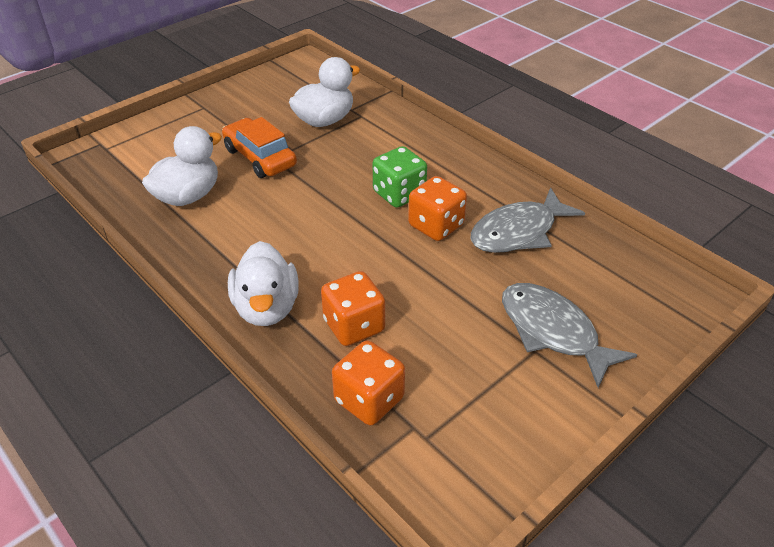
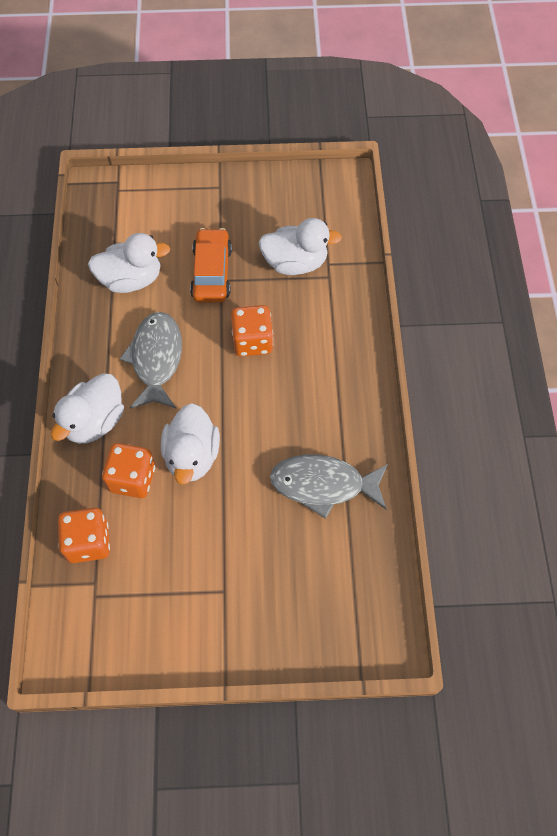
camera: 40 degrees right, 20 degrees up
(389, 278) = (192, 456): none -> white duck
(399, 194) = (275, 383): green dice -> none
(436, 226) = (270, 433): orange dice -> orange dice (252, 341)
(552, 332) = (251, 587): grey fish -> grey fish (156, 359)

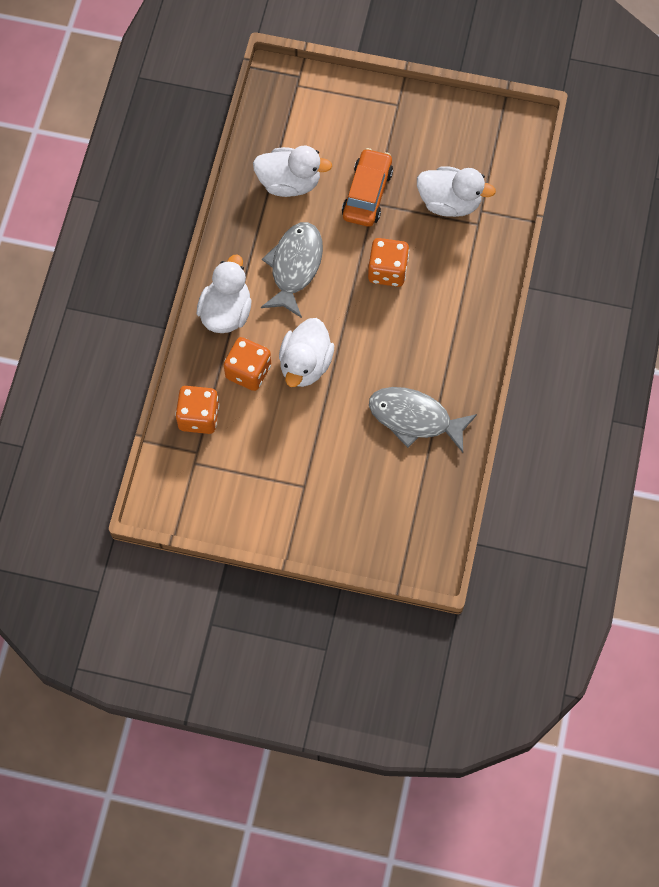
camera: 15 degrees right, 5 degrees up
(94, 421) = (226, 312): white duck -> white duck turned 150 degrees clockwise

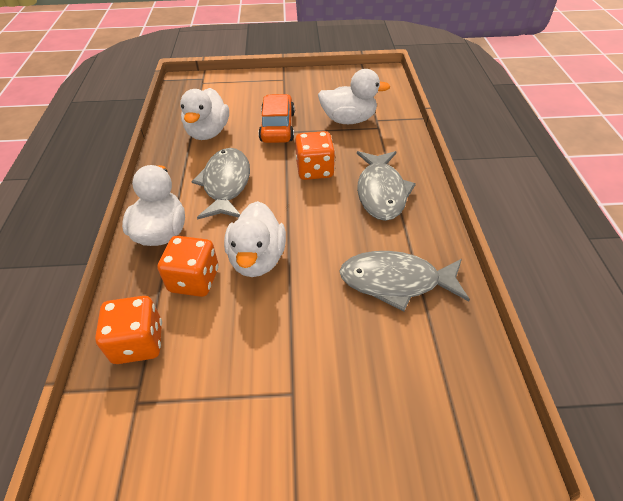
camera: 15 degrees left, 20 degrees down
(289, 183) = (208, 132): white duck -> white duck turned 105 degrees clockwise
(442, 318) = (381, 192): none -> grey fish

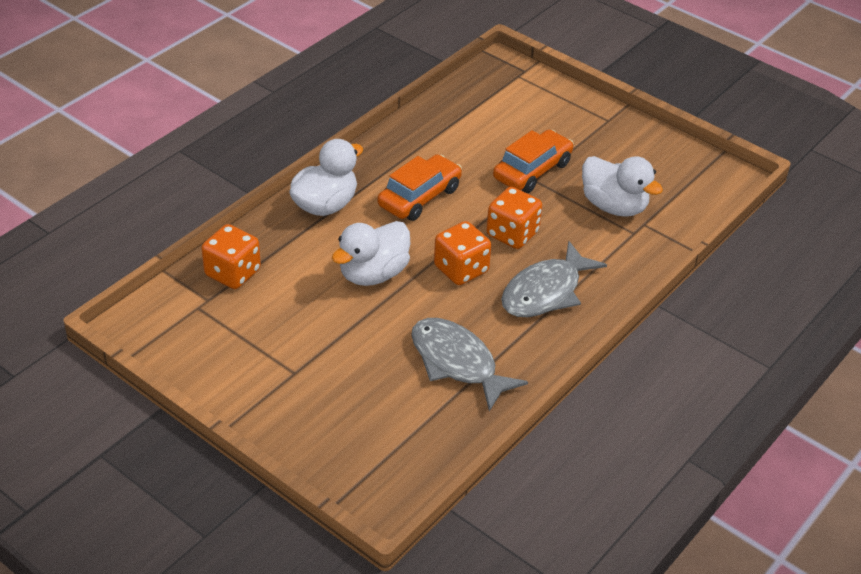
camera: 40 degrees right, 5 degrees down
(194, 280) = (311, 257): orange dice -> orange dice (461, 269)
(208, 132) = (460, 137): white duck -> none
(226, 184) = (419, 197): grey fish -> orange car

